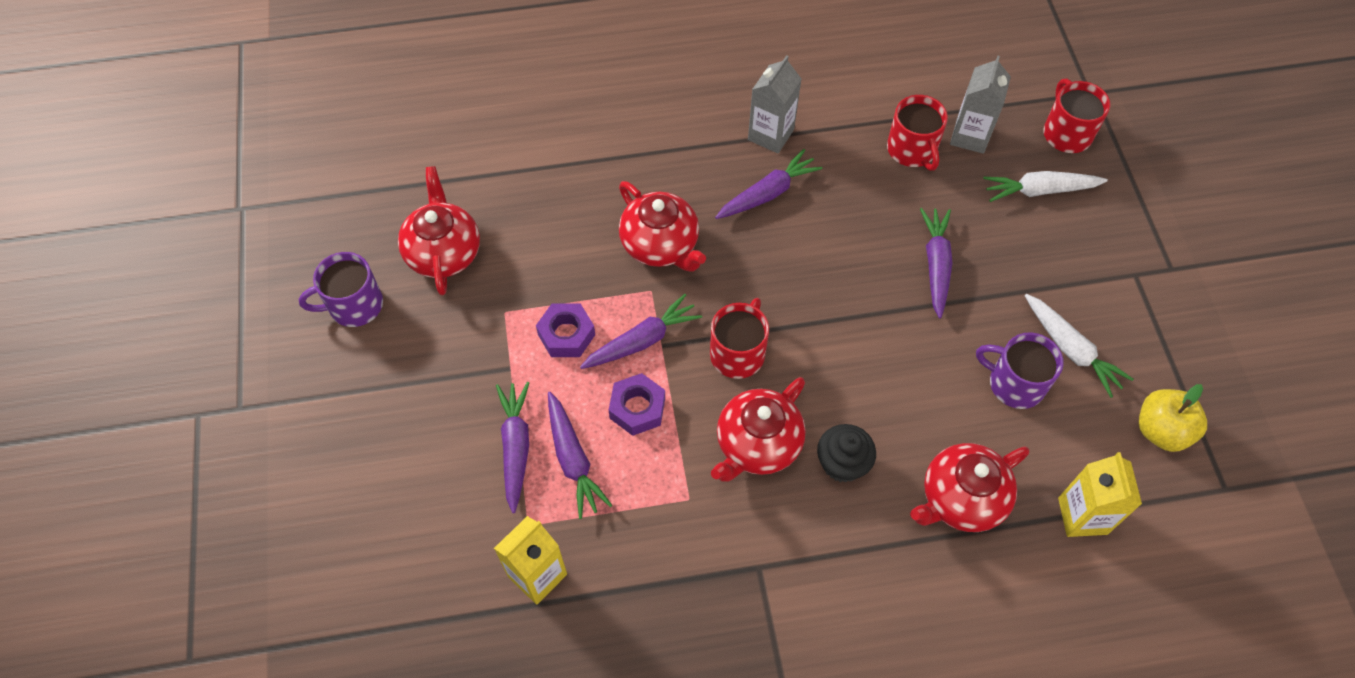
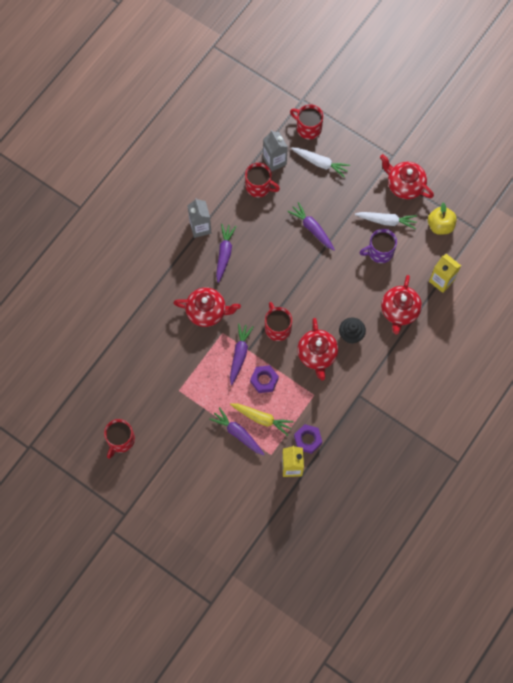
camera: 45 degrees left, 10 degrees up
(354, 305) = (120, 440): purple mug -> red mug
(443, 252) = (129, 389): red teapot -> red teapot (404, 185)
(566, 335) = (210, 377): purple nut -> purple nut (307, 440)
(573, 459) = (262, 419): purple carrot -> yellow carrot
(1039, 190) = (320, 163): white carrot -> white carrot turned 105 degrees counterclockwise

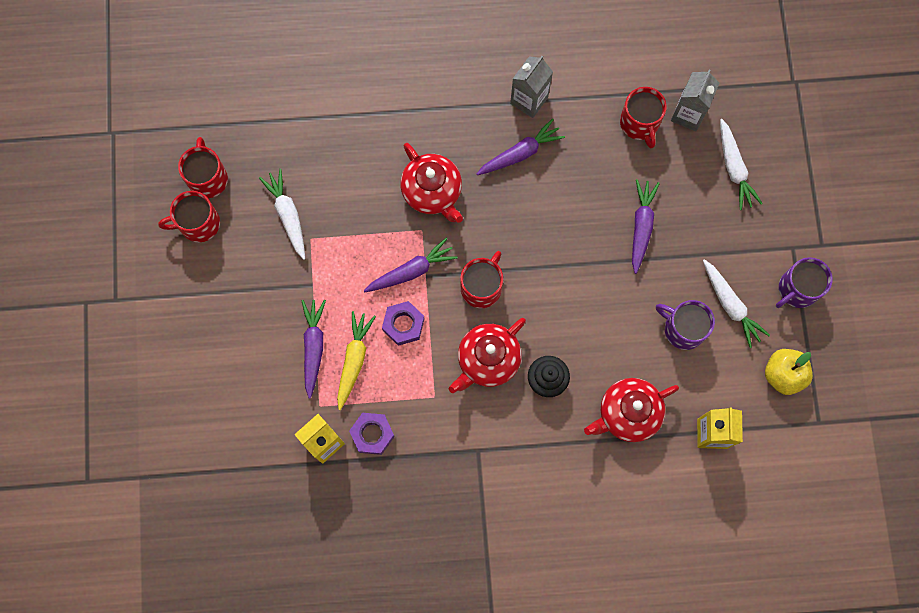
camera: 50 degrees right, 5 degrees up
(156, 392) = (288, 215): none -> white carrot
(262, 419) = (354, 360): yellow carrot -> yellow carrot turned 150 degrees counterclockwise
(308, 128) = (766, 118): red mug -> red mug (208, 178)
(404, 185) = (797, 289): red teapot -> purple mug

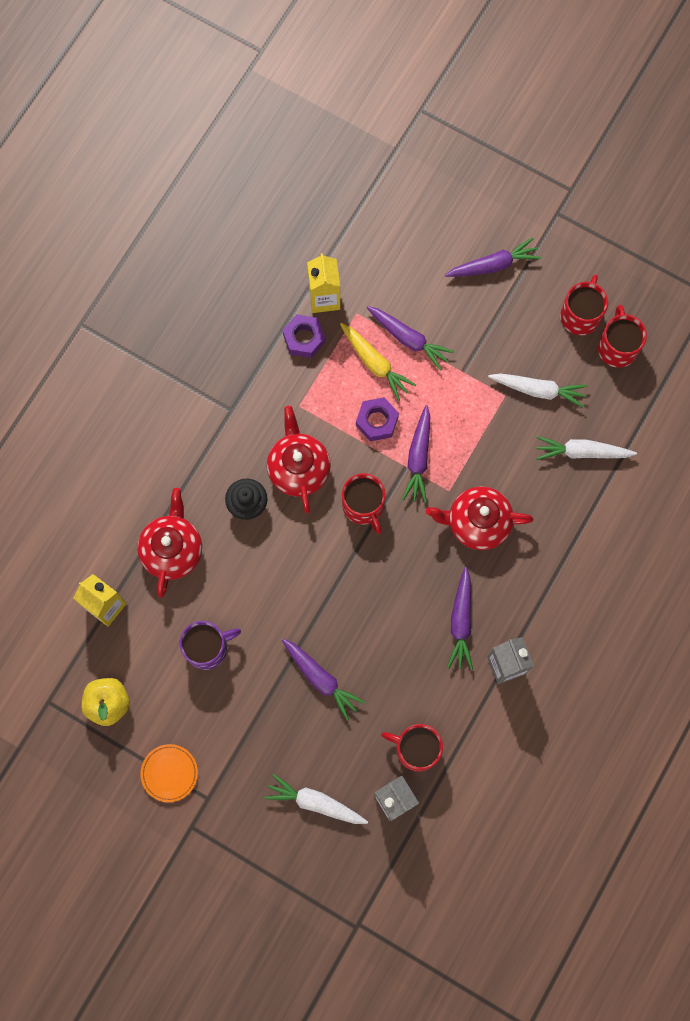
camera: 125 degrees right, 0 degrees up
(199, 322) = (493, 265): none -> purple carrot
(208, 178) = (617, 347): red mug -> red mug turned 120 degrees counterclockwise
(730, 305) = (198, 703): white carrot -> white carrot (582, 452)
(797, 289) = (169, 773): purple mug -> orange plate

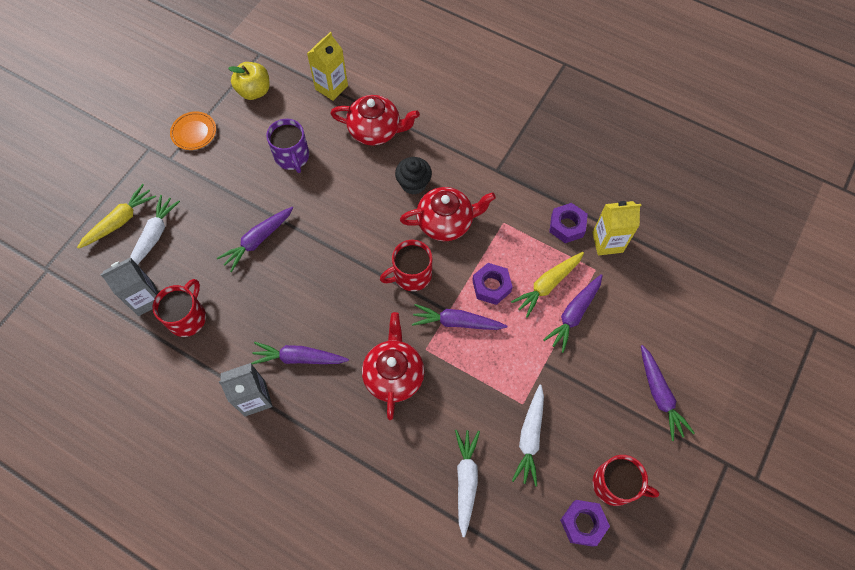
camera: 90 degrees right, 10 degrees down
(294, 847) = (120, 221): none -> yellow carrot
(617, 347) = (583, 523): red mug -> purple nut

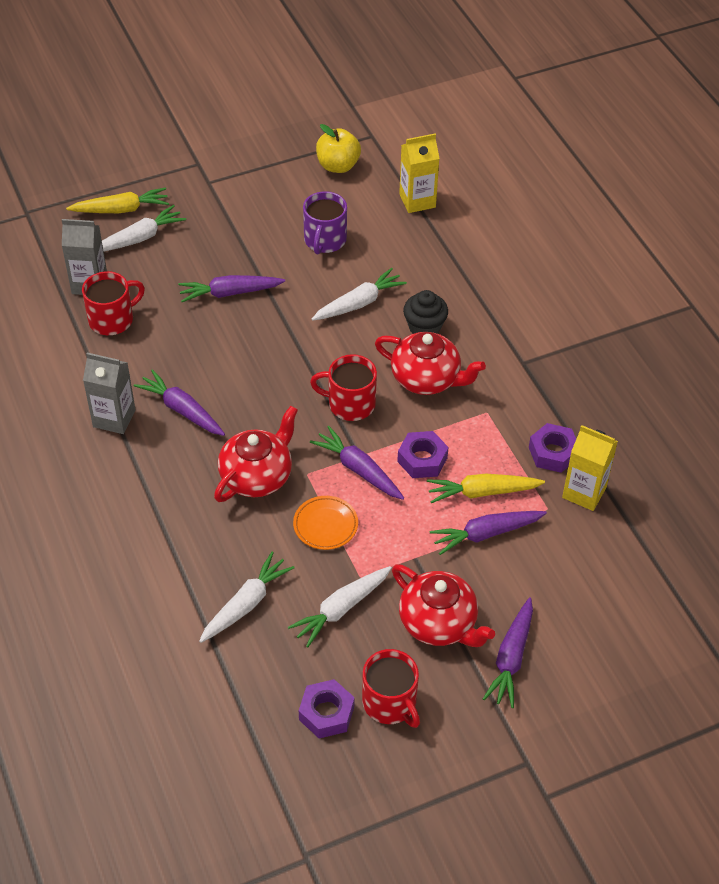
camera: 35 degrees right, 15 degrees down
(194, 132) = (250, 172): orange plate -> orange plate (325, 525)
(355, 192) = (359, 303): none -> white carrot
(375, 130) = (428, 261): red teapot -> red teapot (439, 623)

